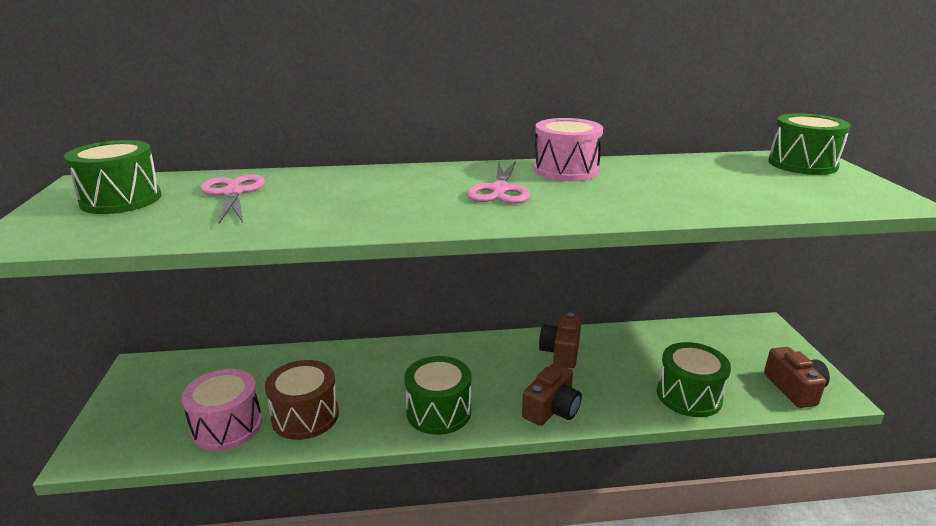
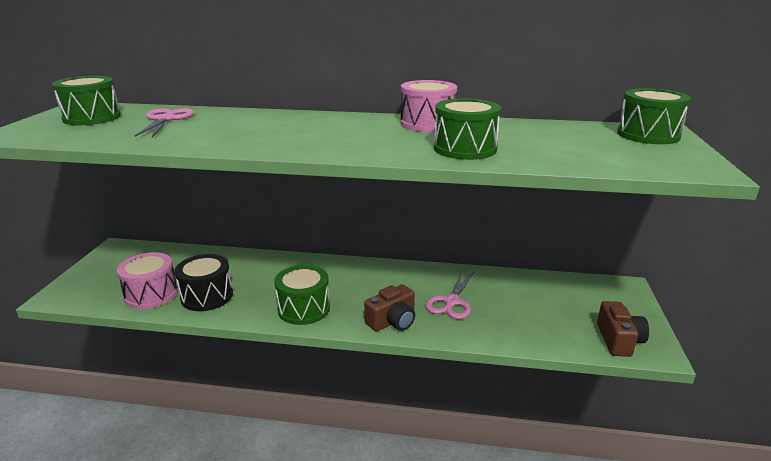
camera: 15 degrees right, 0 degrees up
(305, 416) = (207, 296): brown drum -> black drum
(500, 190) = (358, 133): pink scissors -> pink scissors (451, 302)
(561, 352) = (427, 281): brown camera -> none
(689, 396) = (516, 330): green drum -> green drum (465, 149)

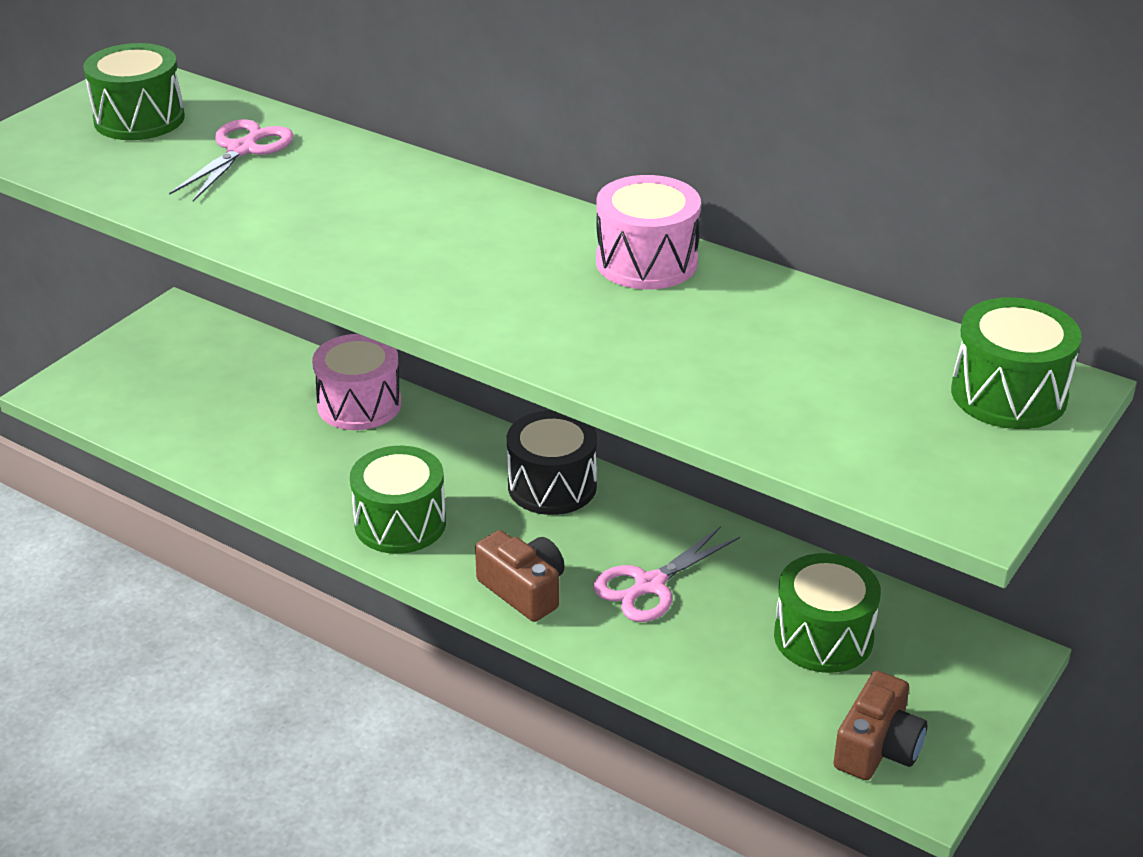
camera: 25 degrees right, 10 degrees up
(151, 294) = (189, 426): pink drum -> pink drum (359, 405)
(207, 296) = (268, 454): black drum -> black drum (552, 486)
(392, 321) = (524, 590): brown camera -> brown camera turned 120 degrees counterclockwise
(465, 149) = (635, 349): green drum -> green drum (823, 637)

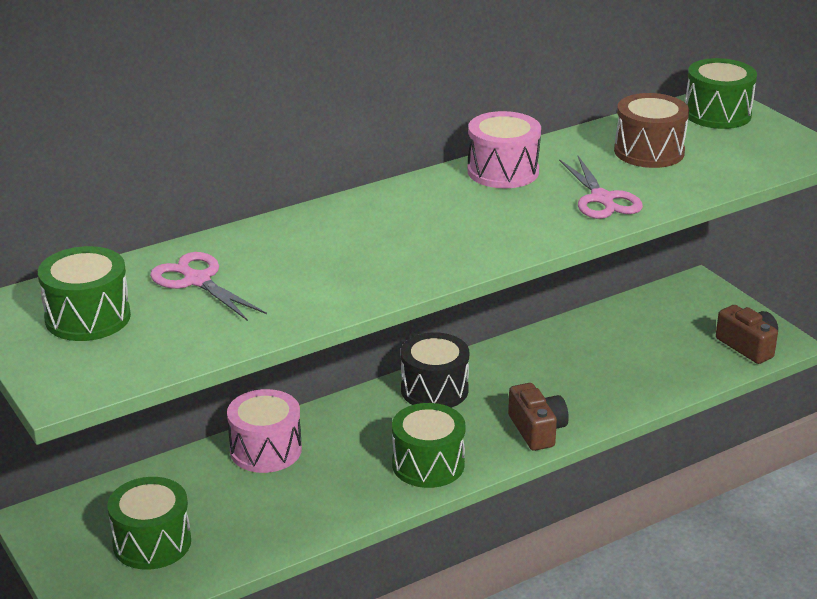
camera: 65 degrees left, 5 degrees down
(524, 590) = (537, 430): brown camera -> brown camera turned 90 degrees clockwise
(650, 585) = (564, 380): pink scissors -> pink scissors (602, 199)
(814, 358) = (649, 151): none -> brown drum
(823, 637) = (649, 334): green drum -> green drum (152, 543)

